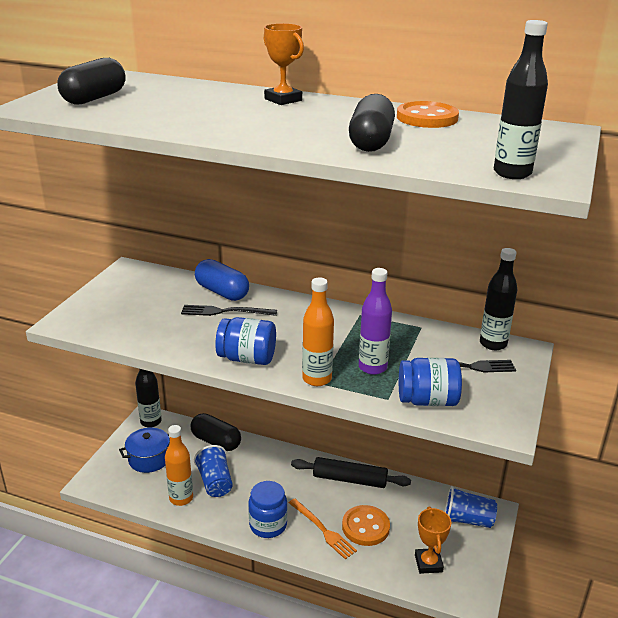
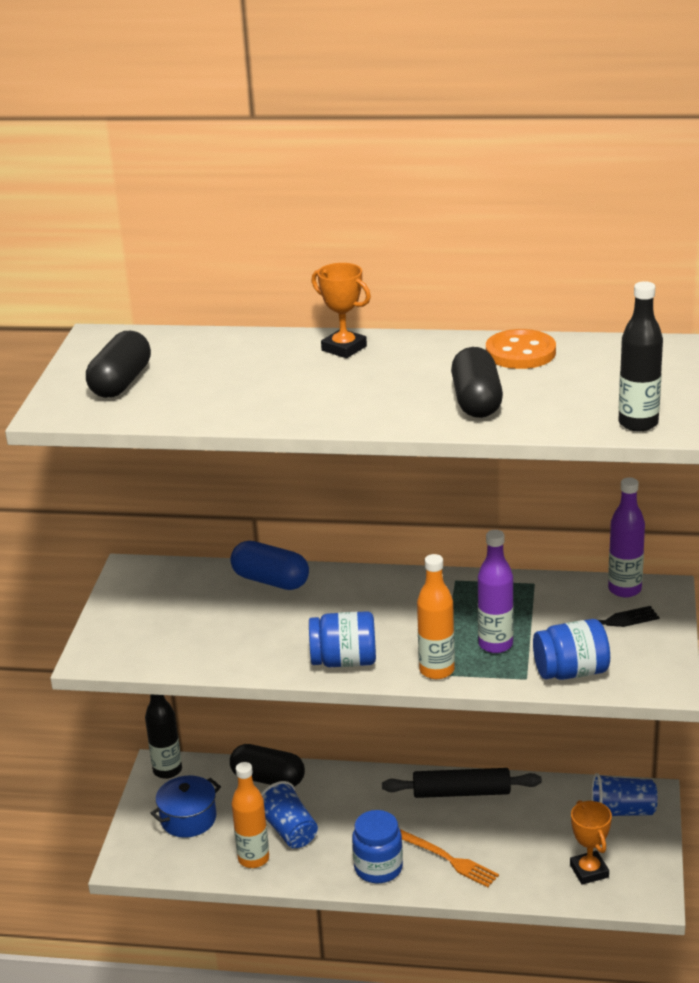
camera: 10 degrees left, 0 degrees up
(225, 311) = (288, 606): black fork -> none
(365, 527) = (500, 845): orange button -> none
(493, 344) = (624, 589): black bottle -> purple bottle

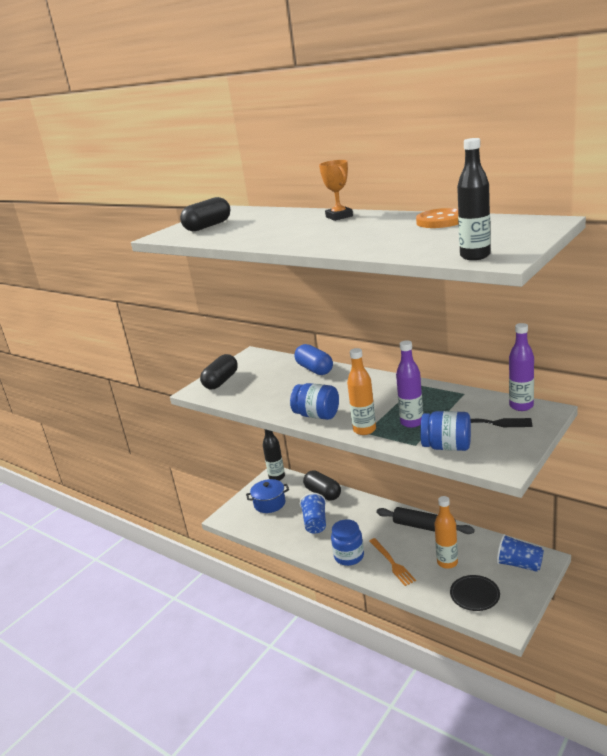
camera: 30 degrees right, 5 degrees down
(253, 859) = (287, 533): orange bottle -> orange bottle (447, 562)
(477, 401) = (382, 241): black capsule -> black capsule (221, 381)
(589, 871) = (474, 595): orange trophy -> black plate

